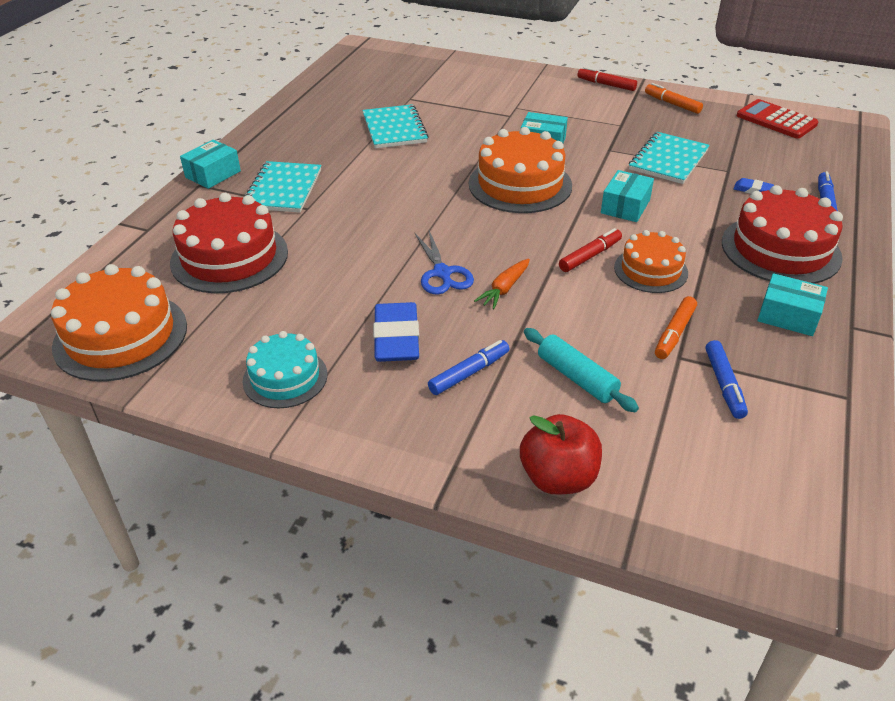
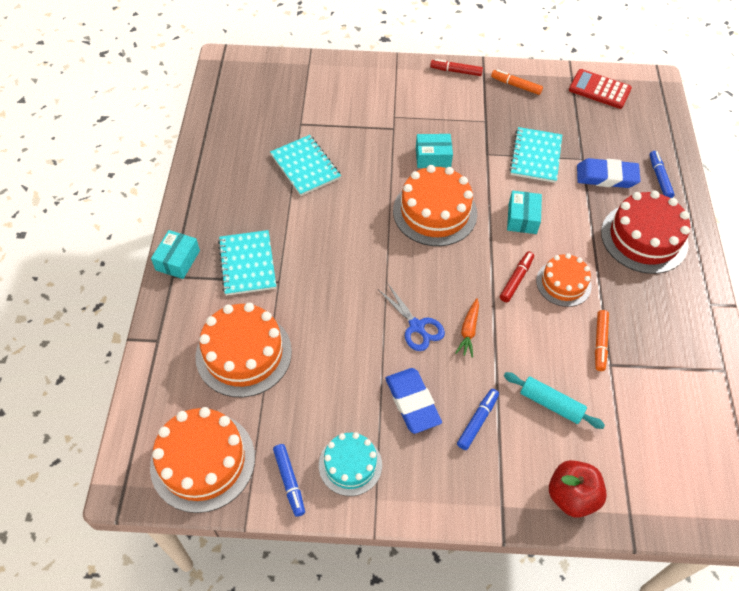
camera: 20 degrees left, 15 degrees up
(229, 257) = (244, 353): red cake -> orange cake
(724, 384) = (646, 382): blue marker -> blue marker (289, 481)
(752, 190) = (606, 177): blue eraser -> blue eraser, size x2.10
(788, 316) = (667, 305): turquoise box -> none

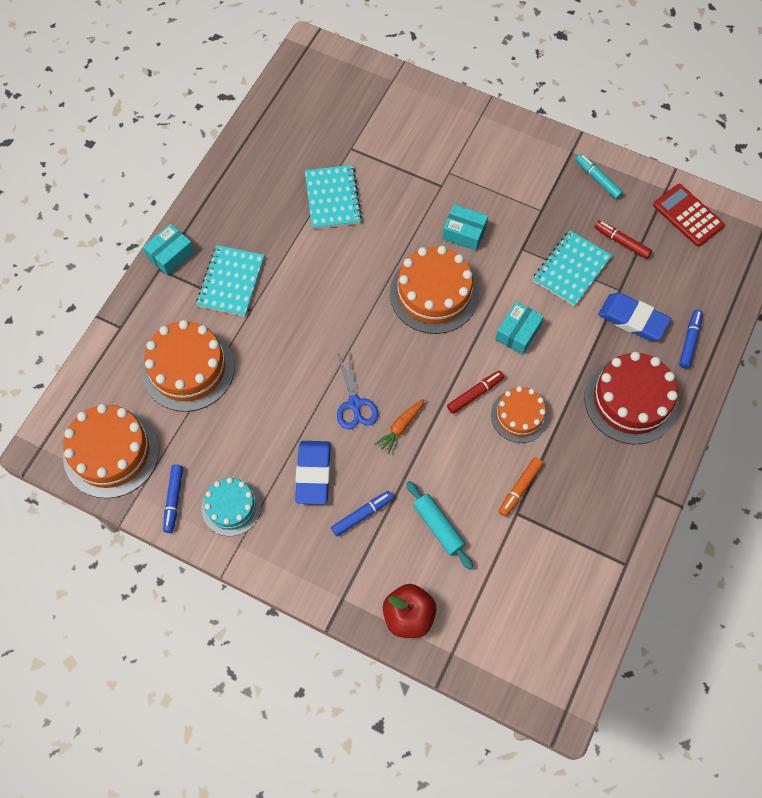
camera: 25 degrees right, 10 degrees up
(456, 71) = (542, 140): red marker -> red marker (621, 242)
(516, 85) = (598, 179): orange marker -> turquoise marker

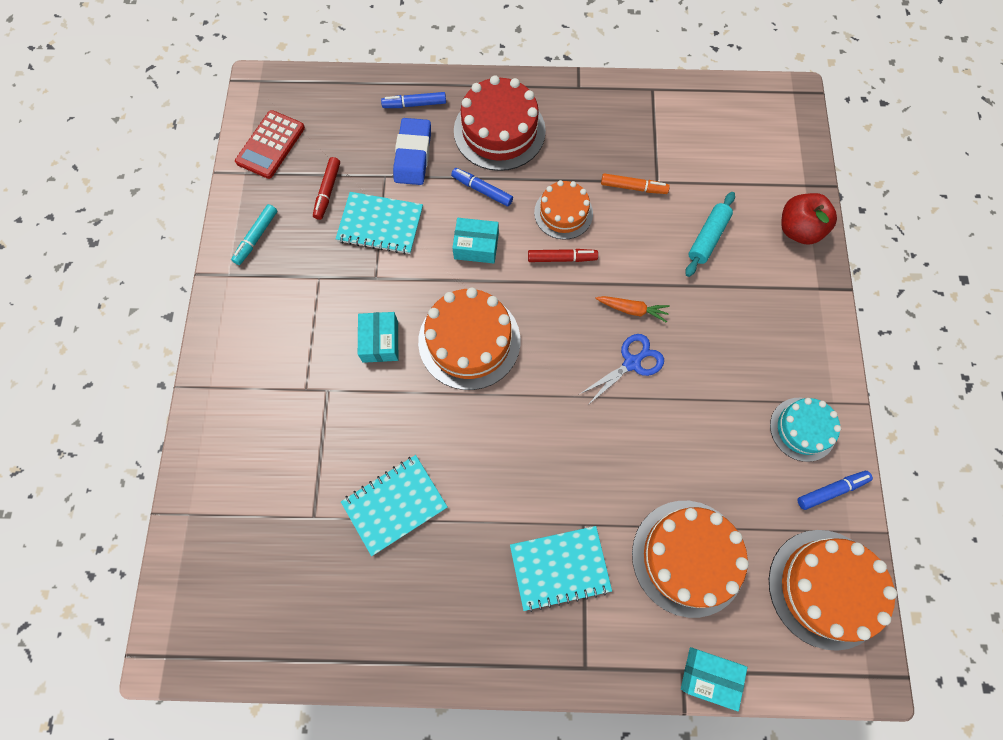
camera: 115 degrees left, 5 degrees up
(171, 255) = (560, 665): turquoise box -> turquoise box (709, 676)
(313, 474) = (724, 368): blue eraser -> none
(362, 515) = (736, 306): blue marker -> blue marker (482, 190)
(475, 394) = (562, 258): red marker -> red marker turned 150 degrees clockwise

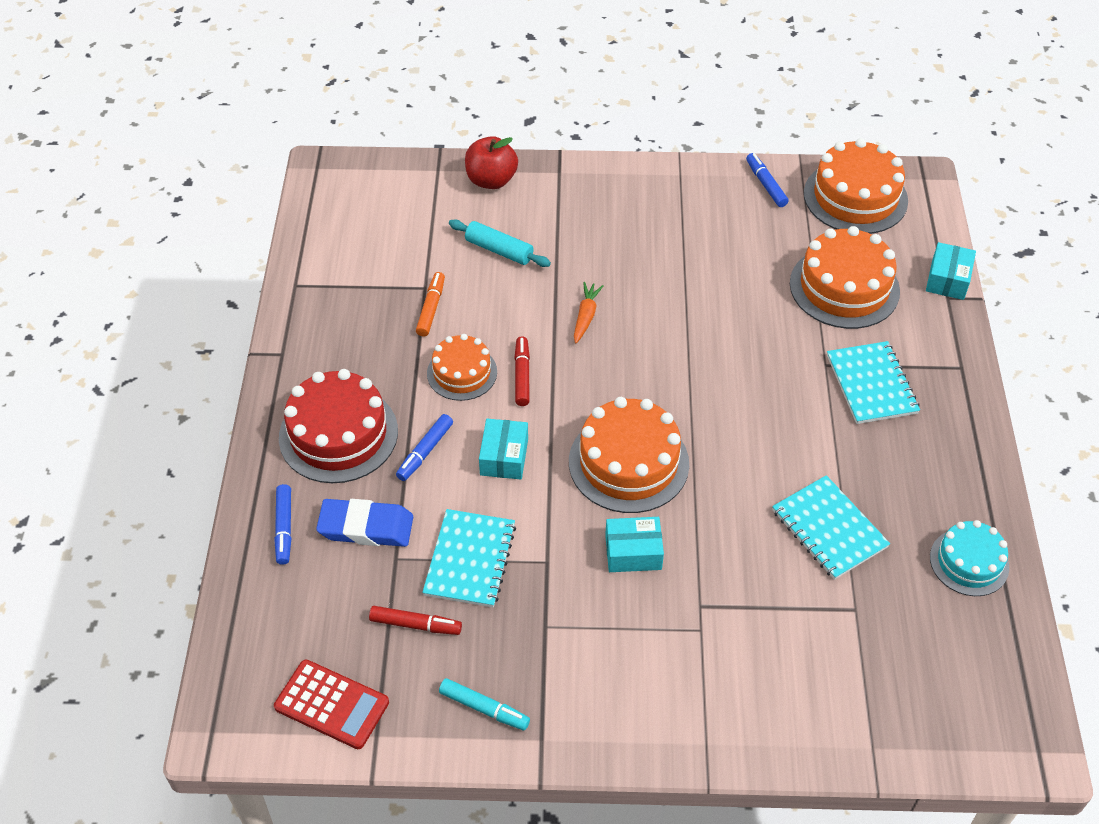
camera: 90 degrees left, 20 degrees down
(632, 362) = (647, 319): blue scissors -> none
(802, 429) = (708, 198): turquoise cake -> turquoise cake (969, 562)

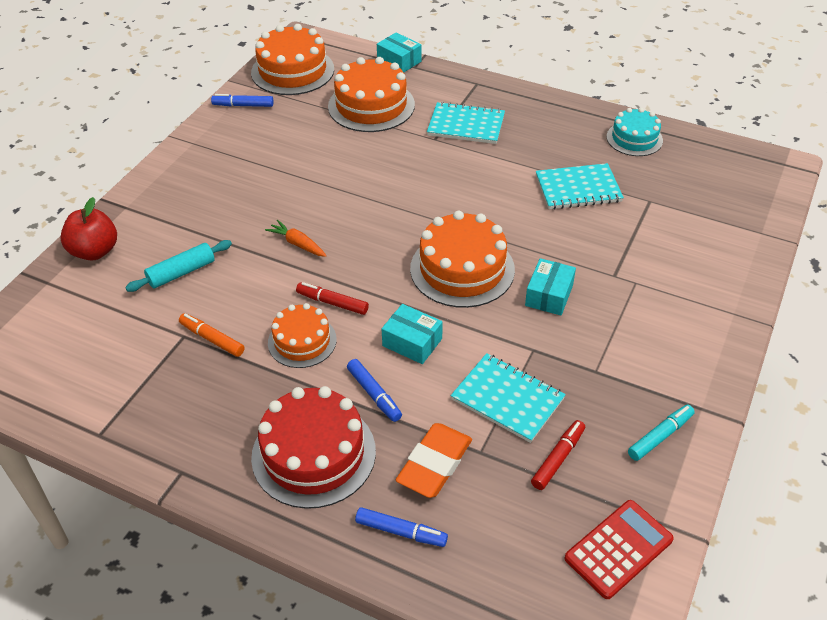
camera: 65 degrees left, 5 degrees down
(366, 527) = (434, 464): blue eraser -> orange eraser

